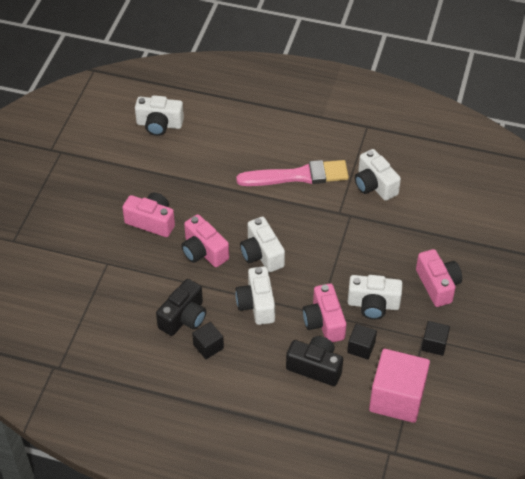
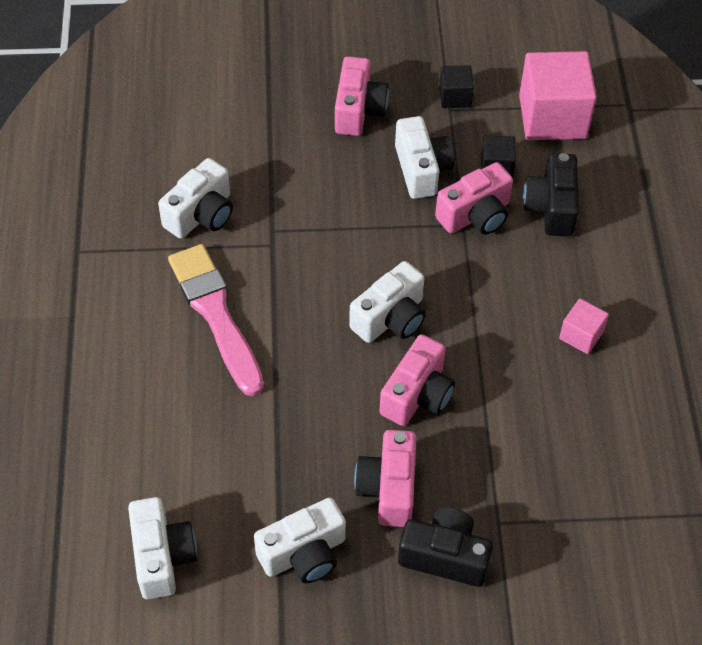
camera: 110 degrees left, 5 degrees up
(184, 317) = (548, 381): black camera -> black camera (445, 556)
(208, 346) = (581, 335): black cube -> pink cube
(257, 304) = (482, 299): white camera -> white camera (304, 553)
(437, 285) = (358, 110): pink camera -> pink camera turned 135 degrees clockwise

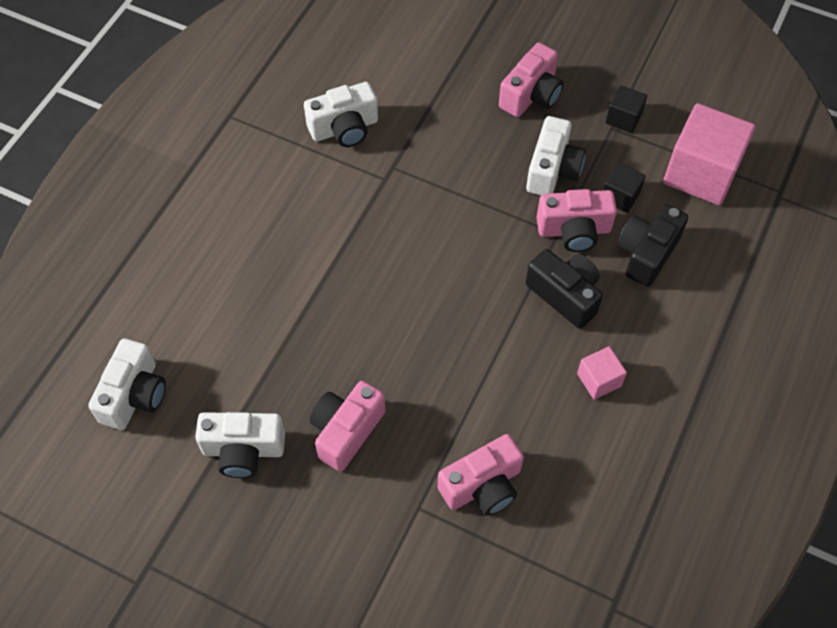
camera: 30 degrees right, 5 degrees up
(215, 314) = (302, 217): pink brush -> none
(390, 318) = (442, 286): white camera -> none
(417, 395) = (422, 363): pink camera -> pink camera (482, 486)
(445, 556) = (355, 513): black camera -> black camera (565, 295)

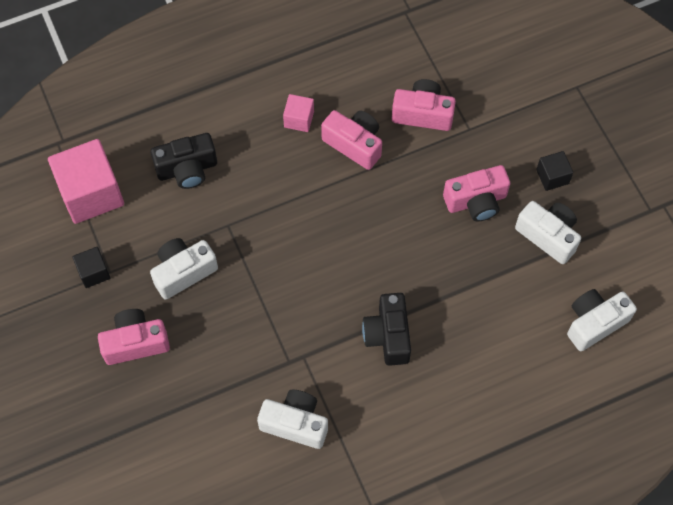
camera: 140 degrees left, 5 degrees up
(565, 295) = (266, 182): black camera -> black camera (388, 335)
(574, 230) = (215, 219): pink camera -> pink camera (354, 144)
(620, 196) = (160, 218): black cube -> black cube (552, 176)

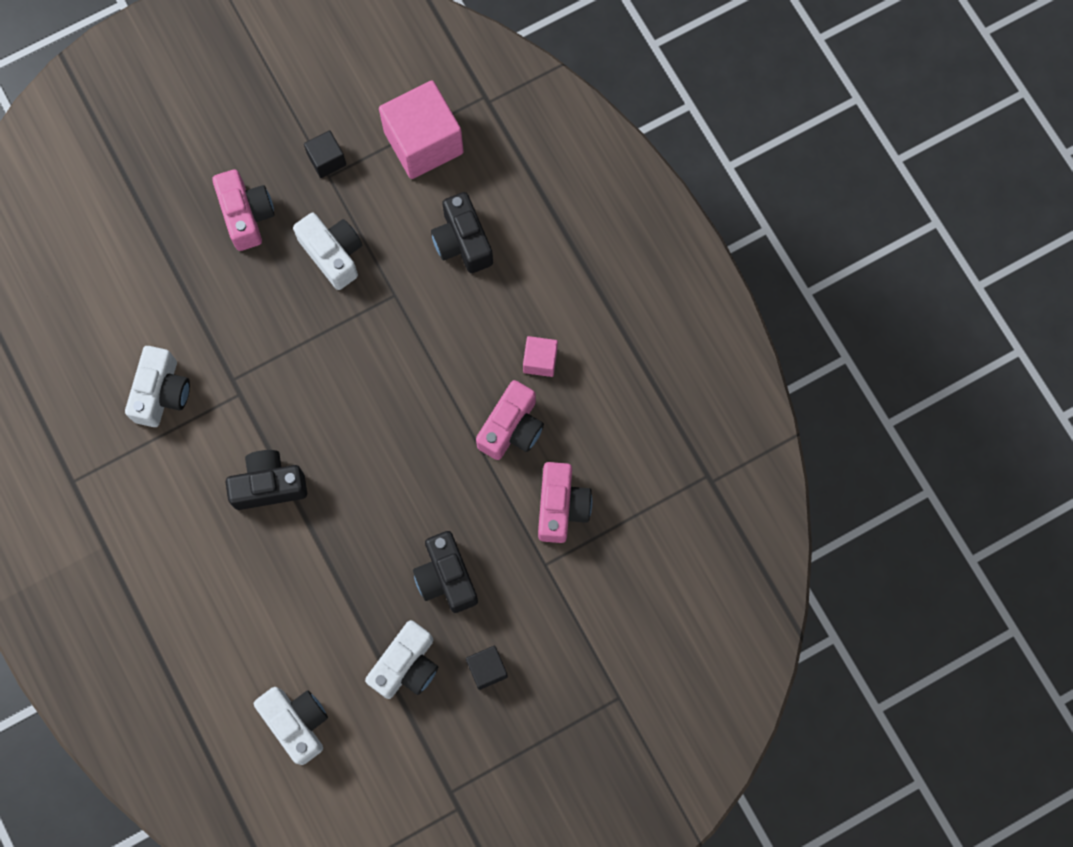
camera: 85 degrees right, 10 degrees up
(476, 201) = (446, 577): pink camera -> black camera

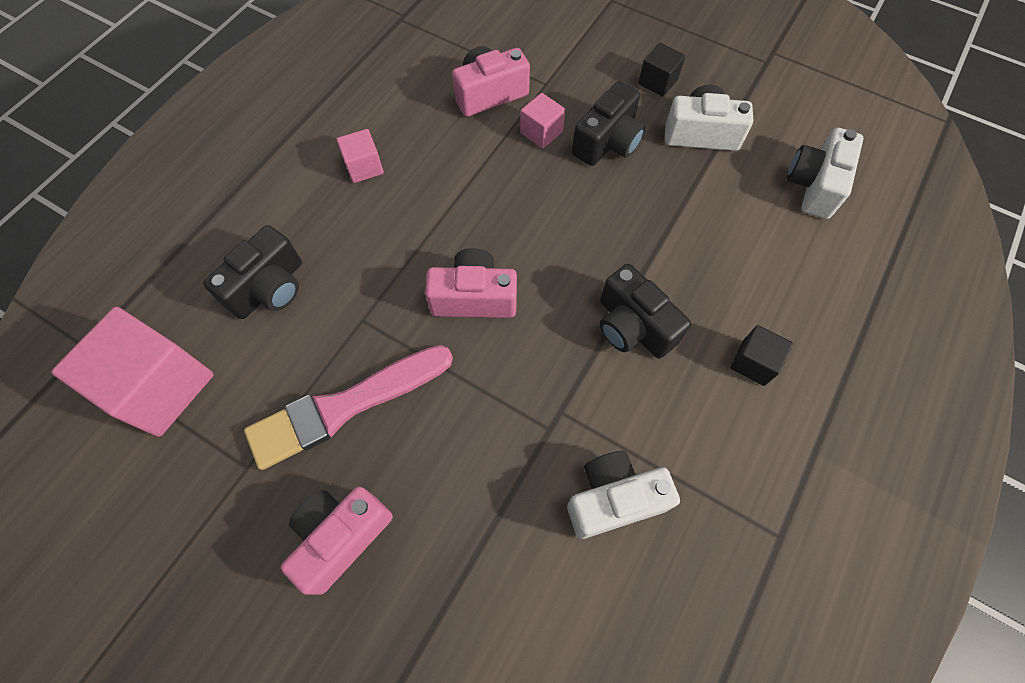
camera: 120 degrees left, 10 degrees down
(327, 160) = (225, 482): black cube -> black cube (753, 362)
(333, 254) = (344, 407): white camera -> pink brush
(491, 527) = (541, 132): none -> pink cube
(511, 428) = (442, 158): pink camera -> pink camera (474, 297)

